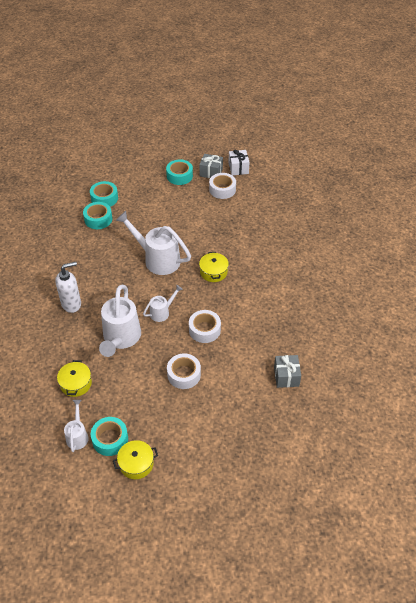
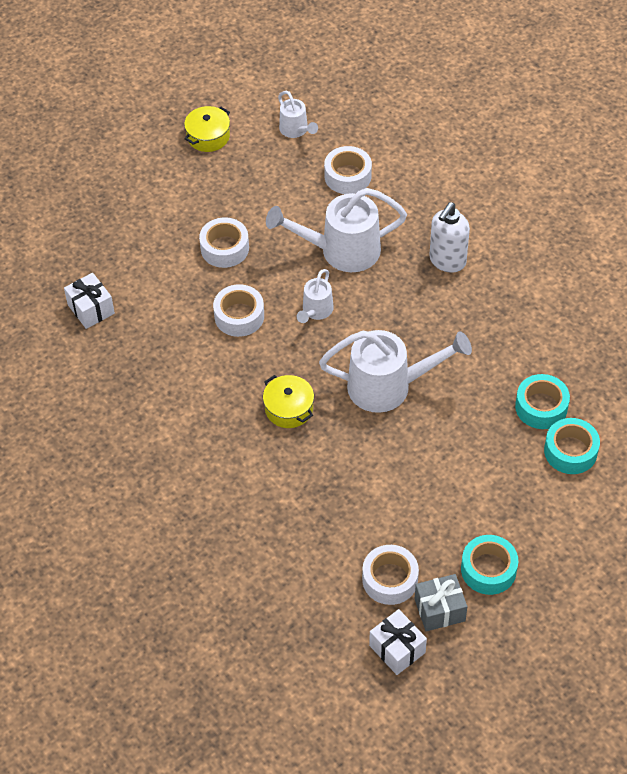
camera: 150 degrees right, 5 degrees up
(76, 383) = (348, 176): yellow pot -> white tape
(110, 439) = (256, 144): turquoise tape -> none
(120, 338) = (341, 251): white watering can -> white watering can turned 75 degrees counterclockwise
(286, 376) = (91, 309): grey gift -> white gift

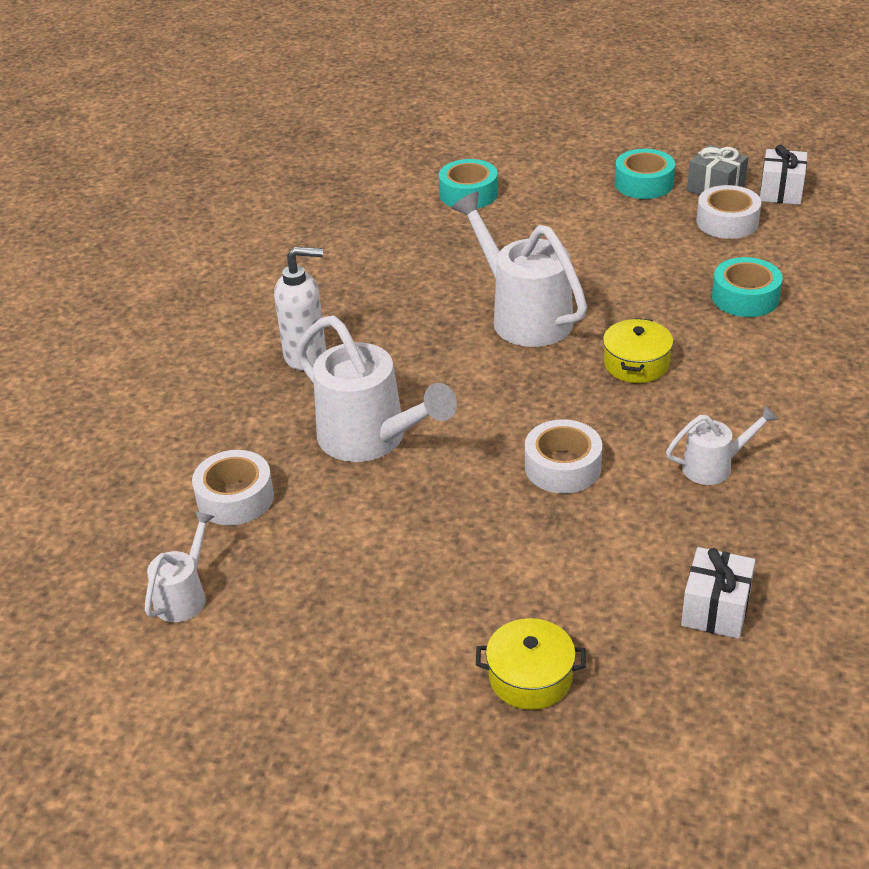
camera: 125 degrees left, 15 degrees down
(208, 136) = (276, 688): yellow pot -> yellow pot (530, 677)
(224, 248) = (473, 541): white tape -> none
(316, 311) = (485, 412): white watering can -> white watering can (714, 466)
(541, 407) = (437, 225): turquoise tape -> turquoise tape (745, 297)

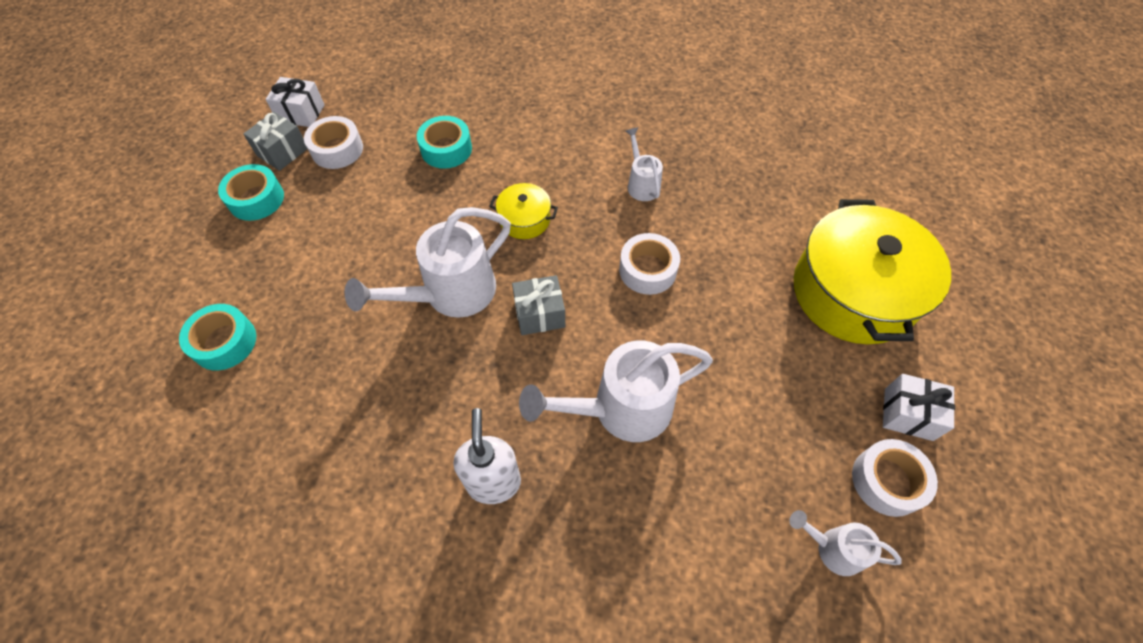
camera: 95 degrees left, 20 degrees up
(235, 498) = (706, 522): white tape -> white tape (887, 481)
(371, 439) = (620, 409): white watering can -> white watering can turned 150 degrees counterclockwise
(496, 379) = (539, 314): none -> grey gift
(530, 677) = (853, 292): yellow pot -> yellow pot, size x2.24
(716, 609) = (773, 194): white gift -> white gift (908, 414)

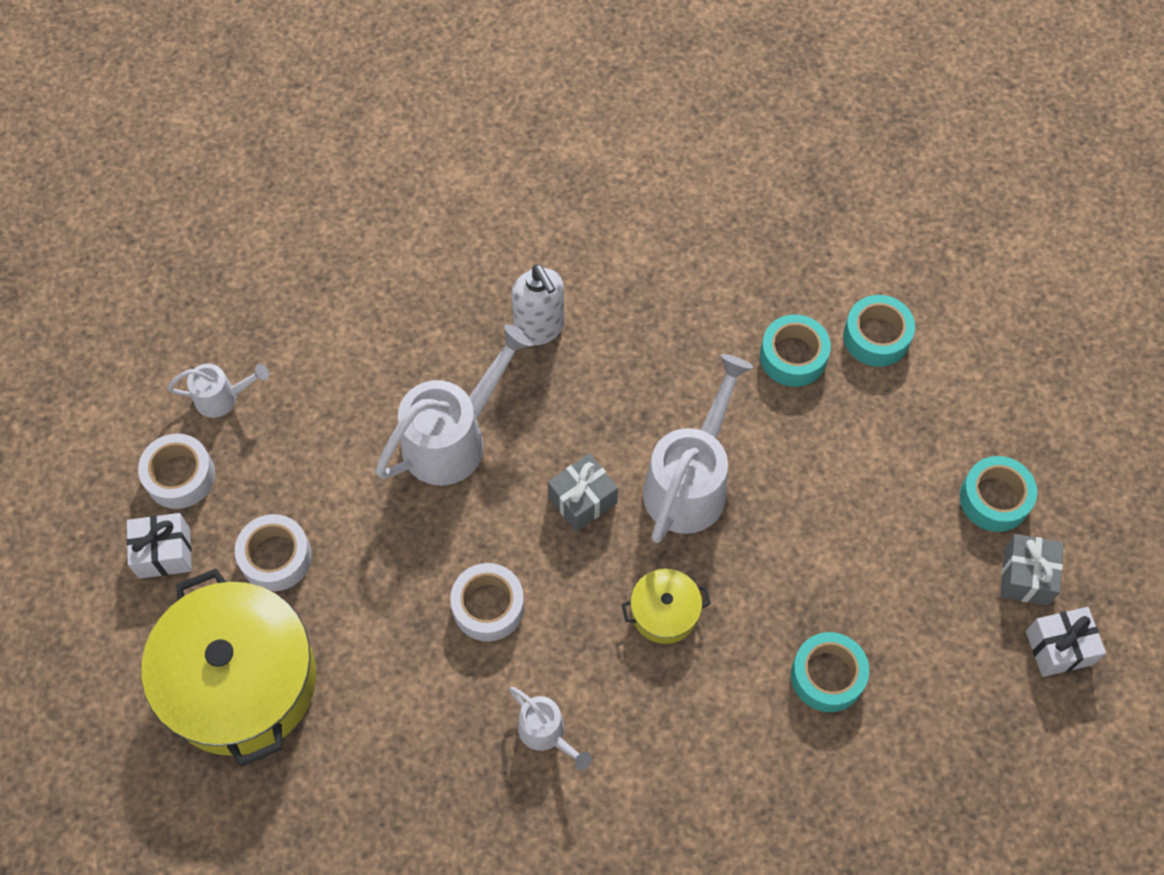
camera: 155 degrees right, 5 degrees up
(301, 355) = (793, 356): none -> turquoise tape
(337, 149) = (963, 611): white tape -> white tape (276, 557)

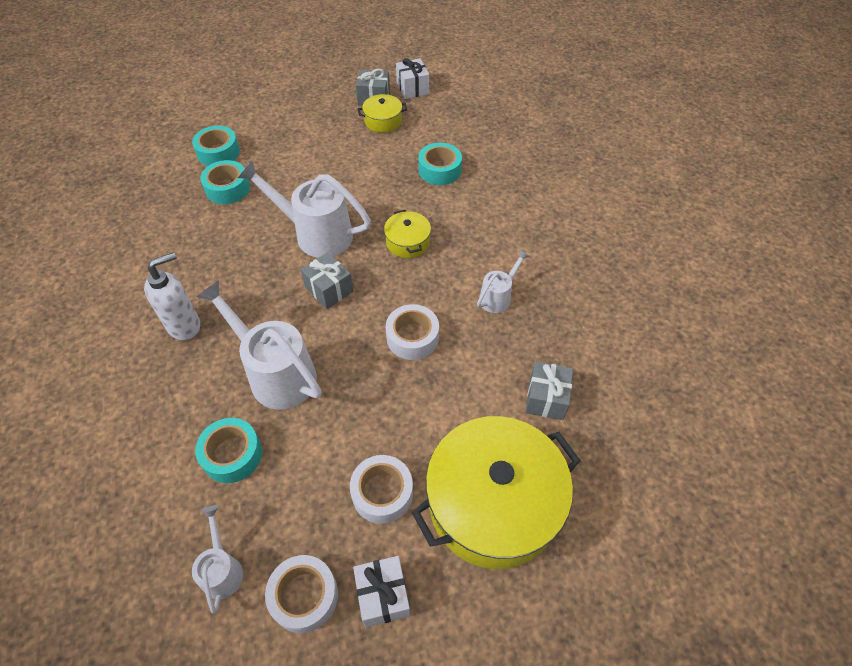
camera: 95 degrees left, 10 degrees down
(369, 771) = (546, 398): none -> grey gift
(958, 589) = (383, 121): none -> yellow pot
(994, 499) = (328, 108): turquoise tape -> turquoise tape (232, 454)

